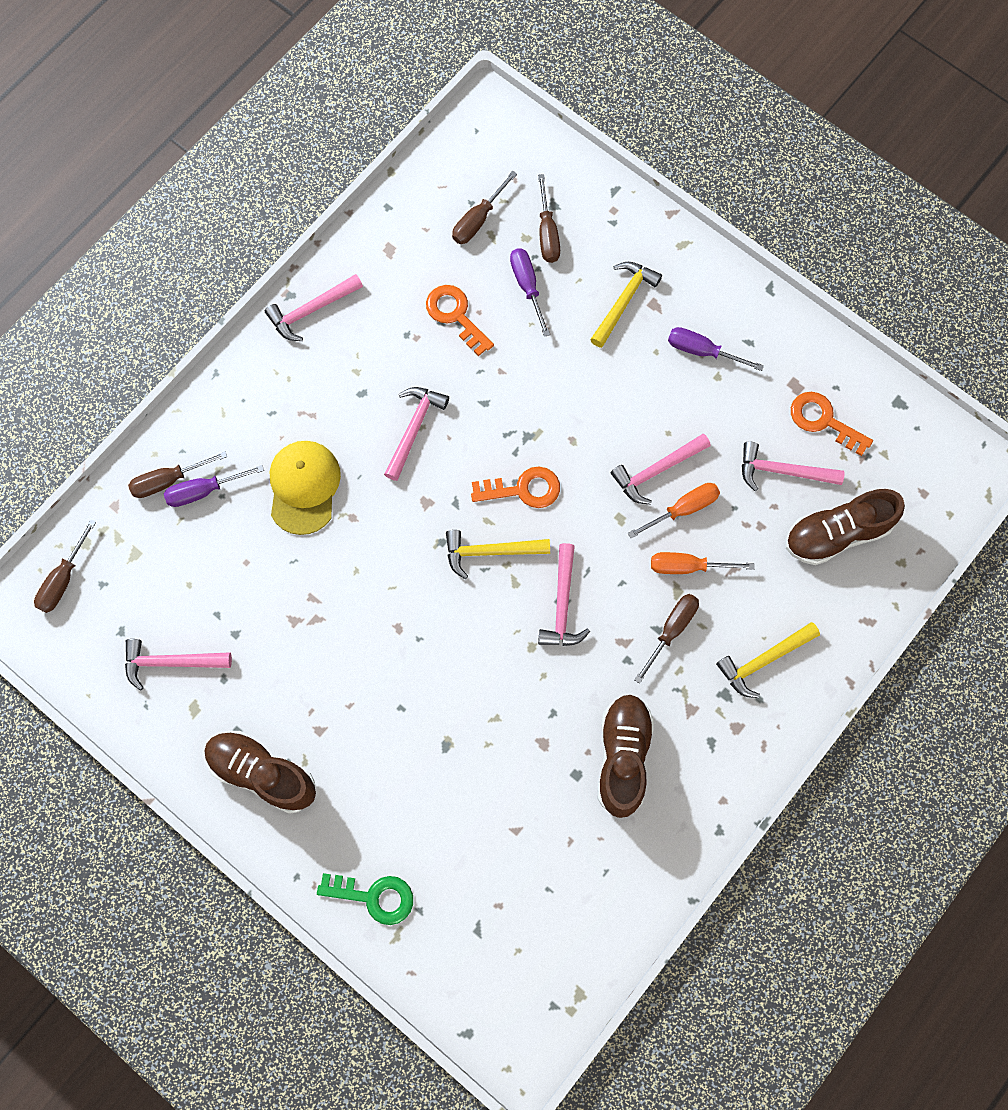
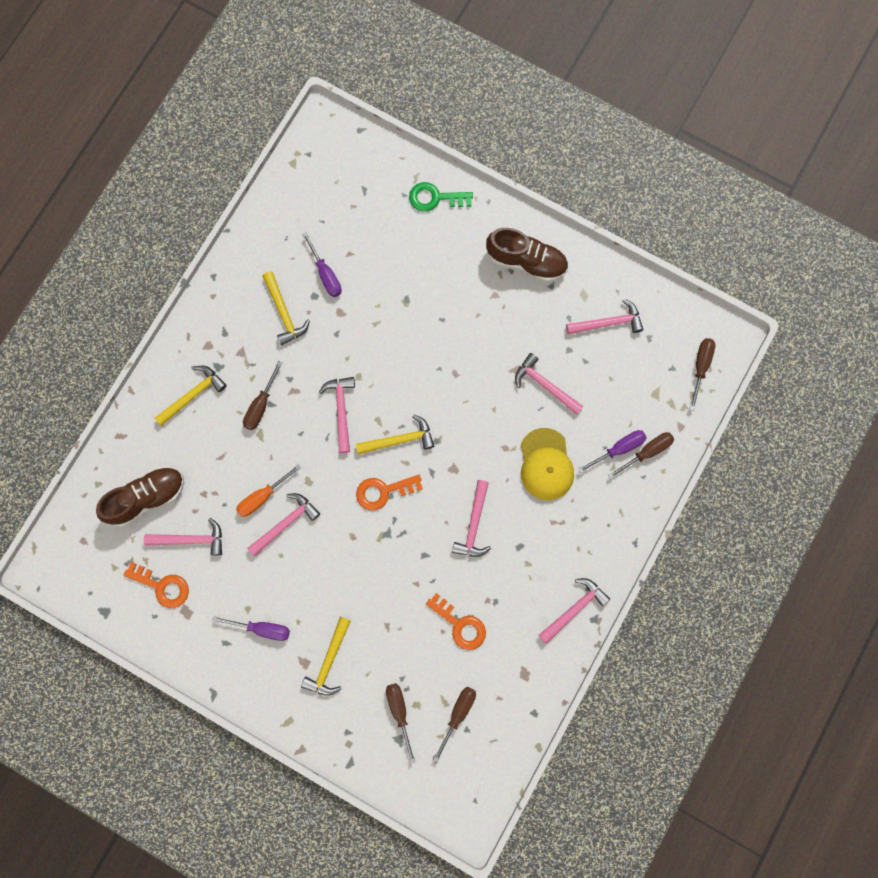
camera: 170 degrees right, 5 degrees up
(280, 591) = (544, 385): none -> pink hammer
(527, 286) = (408, 661): purple screwdriver -> purple screwdriver (326, 274)
(623, 757) = (284, 313): brown shoe -> yellow hammer
(687, 566) = (254, 453): orange screwdriver -> none

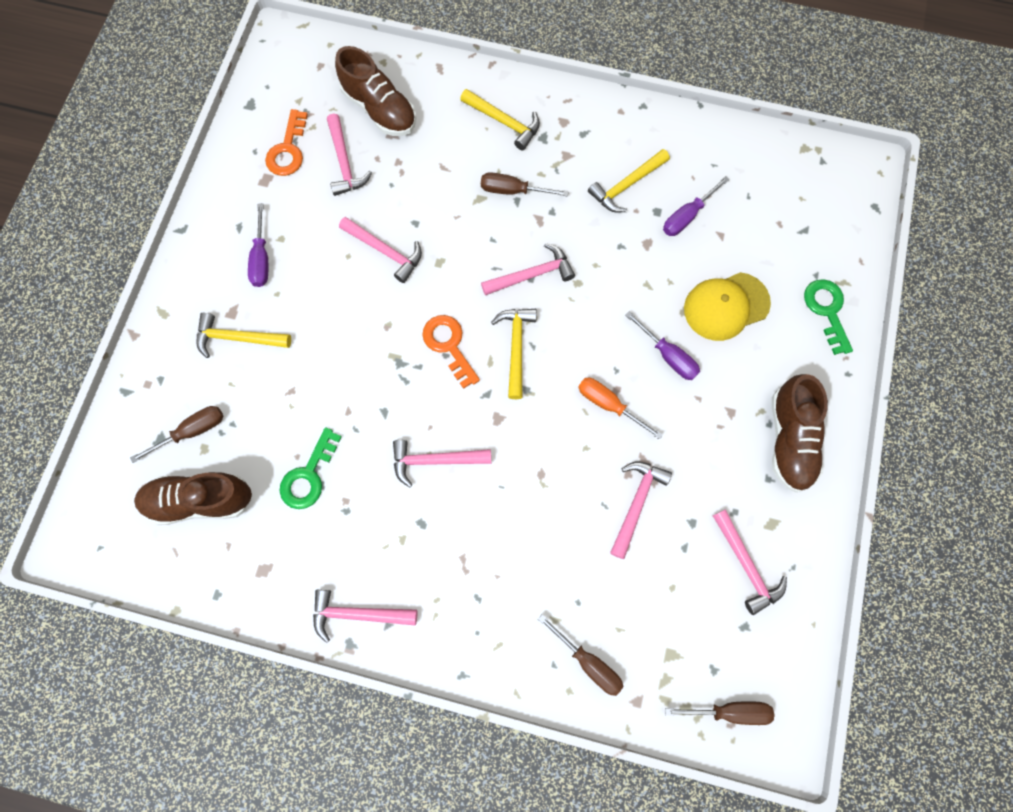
camera: 75 degrees right, 5 degrees down
(262, 497) = (409, 220): orange screwdriver -> orange screwdriver (608, 405)
(399, 439) = (516, 347): yellow hammer -> yellow hammer turned 150 degrees counterclockwise
(458, 714) = (200, 500): brown screwdriver -> brown shoe
(460, 625) = (309, 475): orange key -> green key
(546, 464) = (534, 530): yellow cap -> yellow cap (726, 306)
(574, 609) = (358, 614): pink hammer -> pink hammer turned 150 degrees clockwise
(619, 449) = (581, 622): purple screwdriver -> purple screwdriver (668, 356)

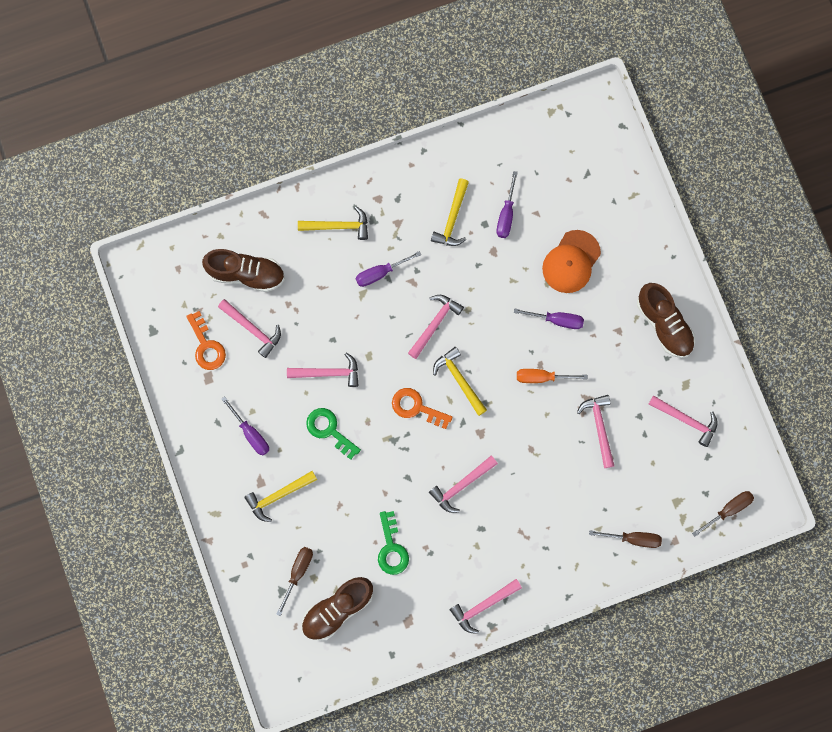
camera: 35 degrees left, 5 degrees up
(512, 191) = (380, 273): brown screwdriver -> purple screwdriver
(726, 306) = (571, 262): yellow cap -> orange cap
(827, 310) = (635, 222): green key -> green key (329, 430)

